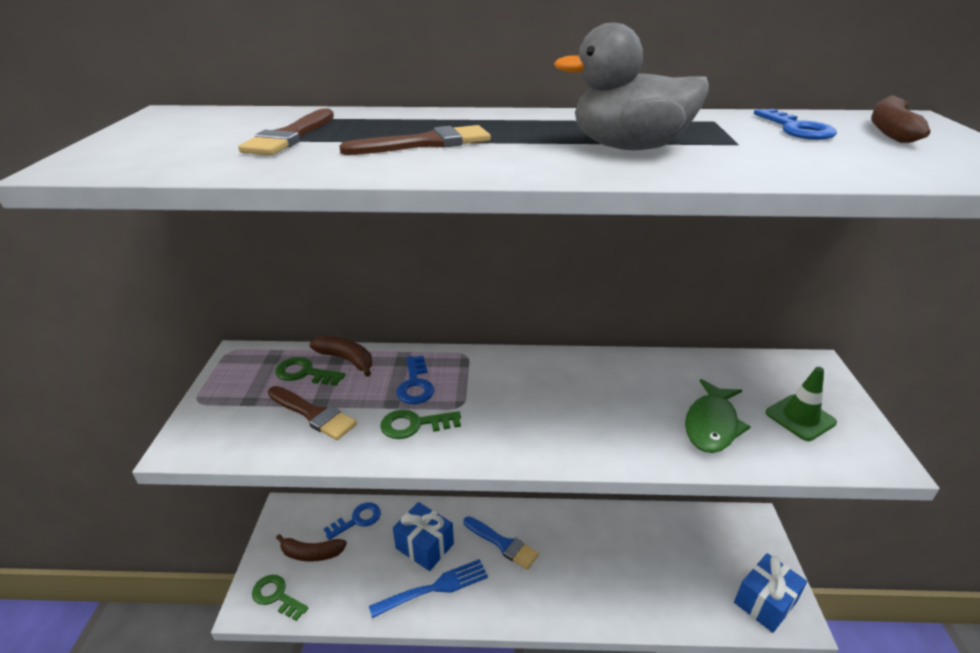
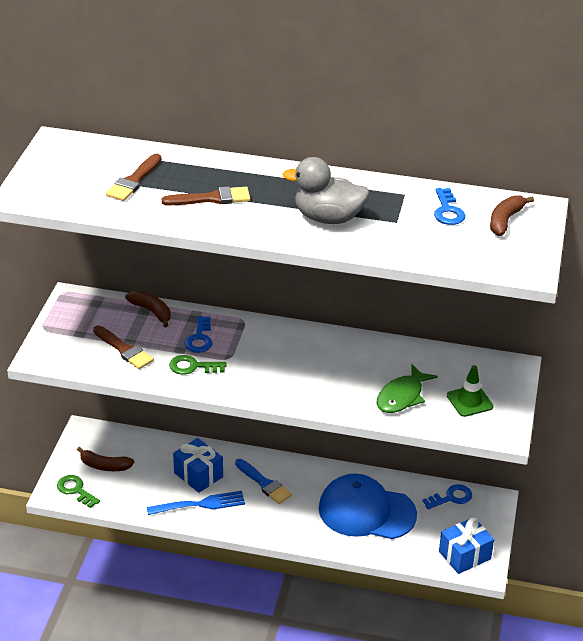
camera: 10 degrees right, 5 degrees up
(305, 373) = (120, 318): green key -> none
(357, 520) = (145, 447): blue key -> blue key (451, 497)
(629, 560) = (366, 511): none -> blue cap

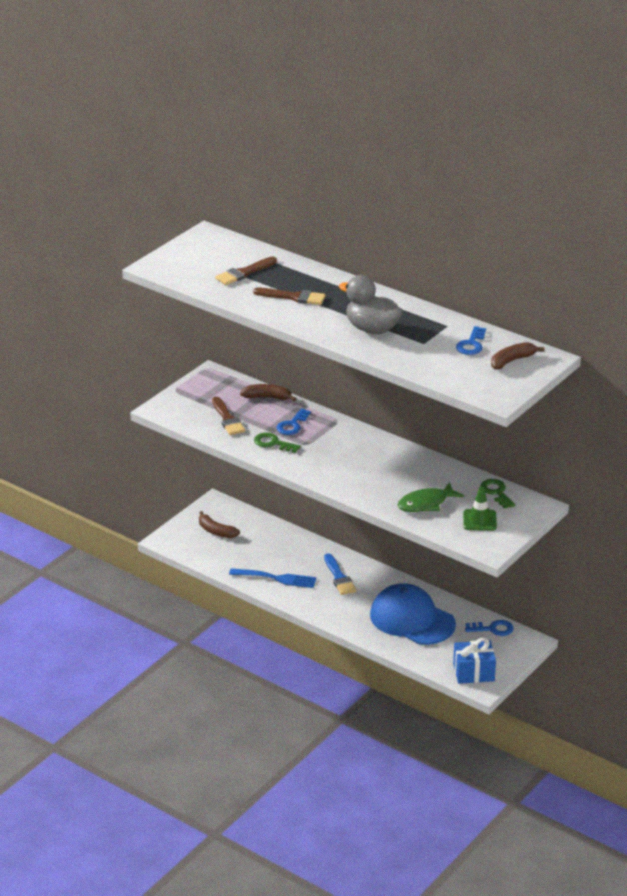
camera: 25 degrees right, 5 degrees down
(76, 490) = (182, 542): green key -> green key (496, 492)
(151, 311) = (267, 397): brown banana -> brown banana turned 60 degrees counterclockwise
(198, 475) = (288, 557): blue gift -> none

